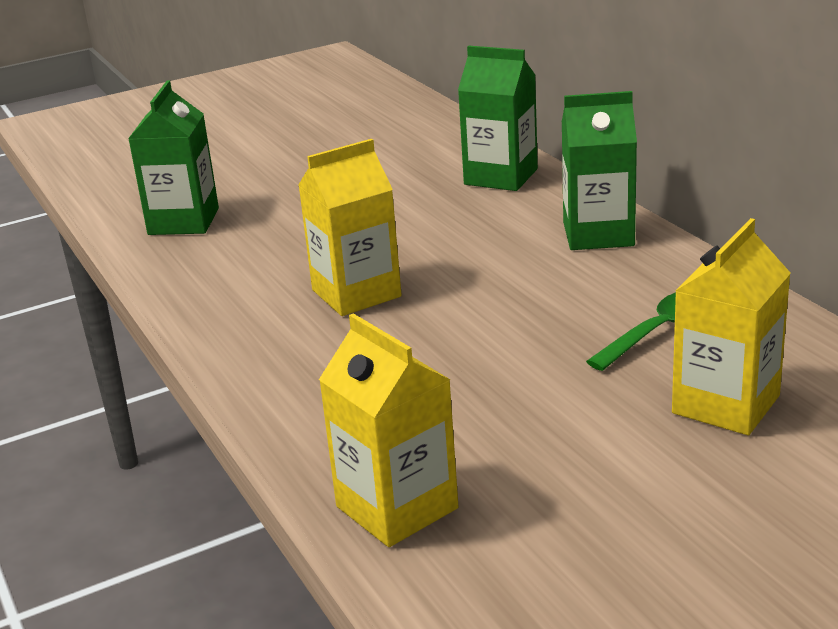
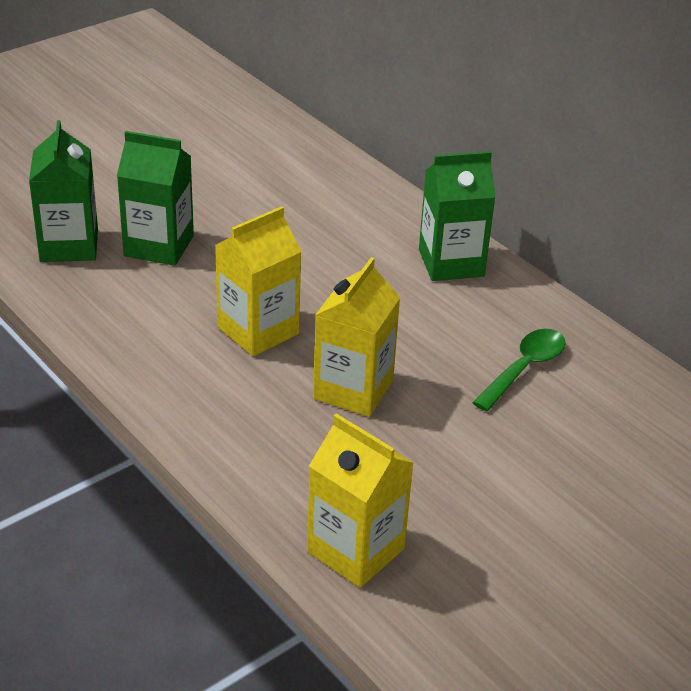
camera: 15 degrees left, 10 degrees up
(501, 177) = (350, 194): green carton -> green carton (159, 246)
(726, 404) = (588, 441): yellow carton -> yellow carton (353, 389)

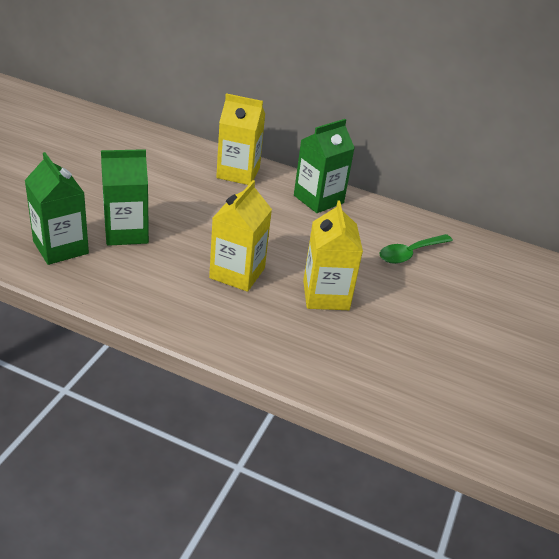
camera: 30 degrees left, 0 degrees up
(355, 550) = (410, 401): yellow carton -> yellow carton (238, 173)
(524, 368) = (410, 253): green spoon -> green spoon turned 135 degrees counterclockwise

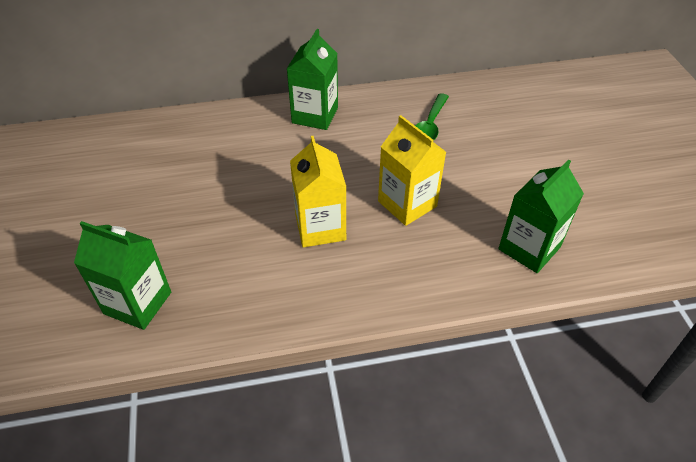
camera: 30 degrees left, 10 degrees up
(126, 232) = (184, 247): green carton -> green carton (529, 248)
(238, 173) = (224, 127): yellow carton -> none

